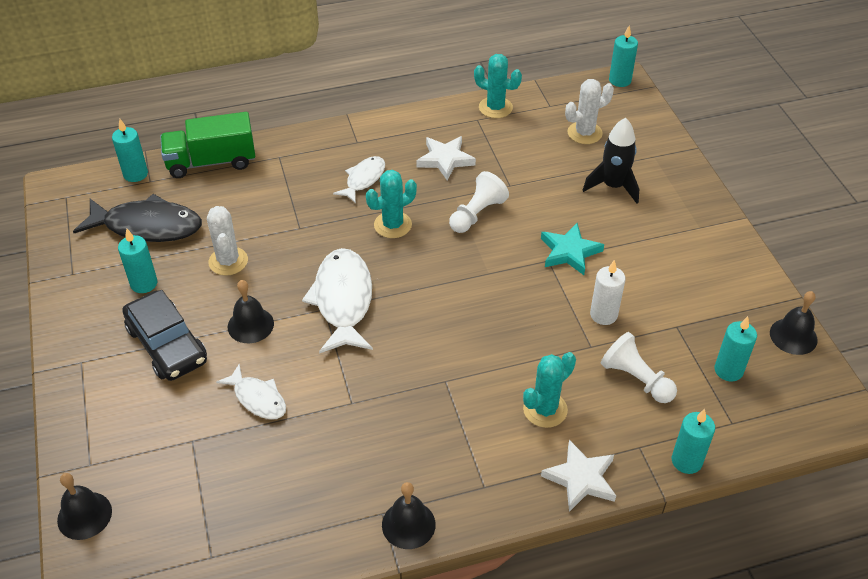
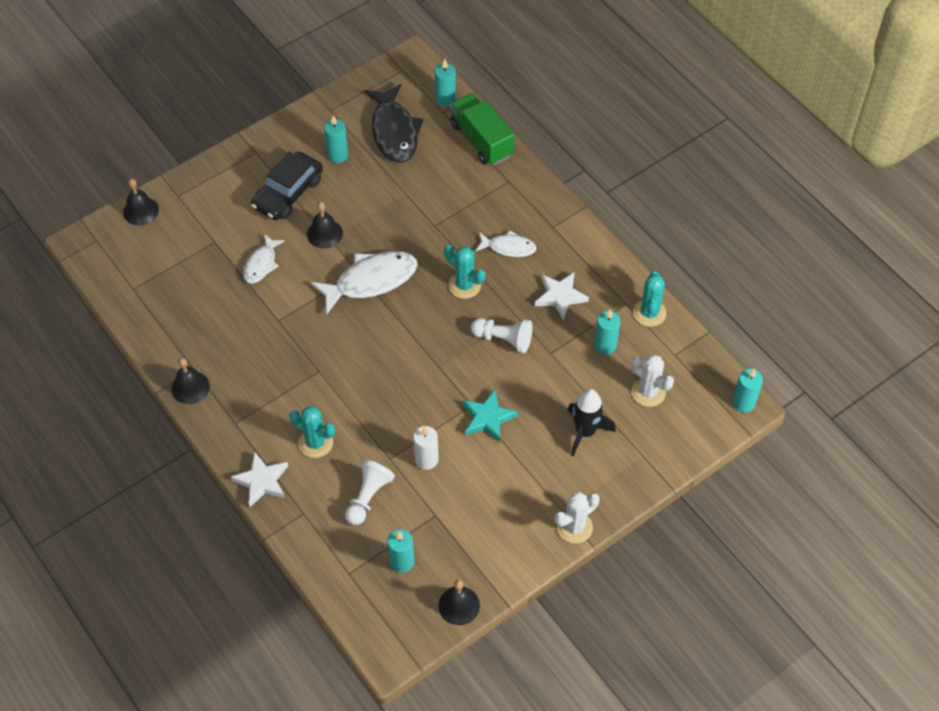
camera: 70 degrees right, 10 degrees up
(228, 261) = (380, 195): white cactus -> white cactus (574, 527)
(686, 461) = (301, 547): turquoise candle -> turquoise candle (605, 345)

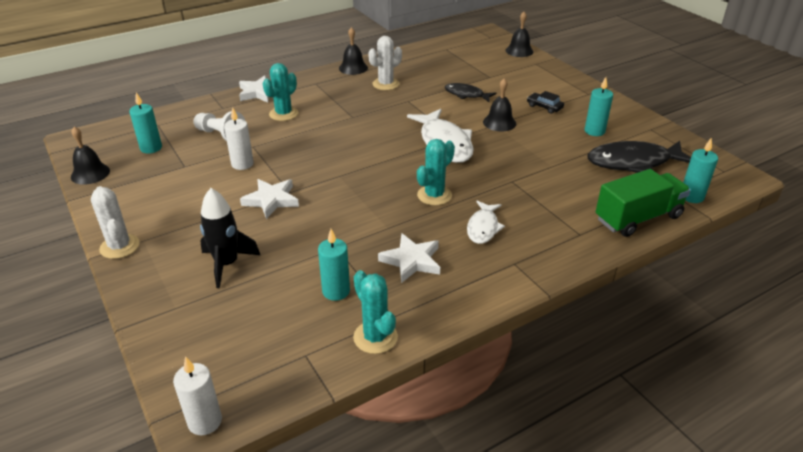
camera: 95 degrees right, 20 degrees down
(261, 264) = (466, 95): white fish -> black fish
(288, 193) = (544, 107): black car -> black car, size x0.49
(488, 418) = (271, 200): turquoise star -> white star
(504, 339) = (362, 216): white pawn -> none
(648, 392) = (258, 322): white cactus -> white cactus (385, 84)
(649, 313) = (375, 337): turquoise cactus -> turquoise cactus turned 45 degrees clockwise
(743, 403) = (205, 421): turquoise candle -> white candle

